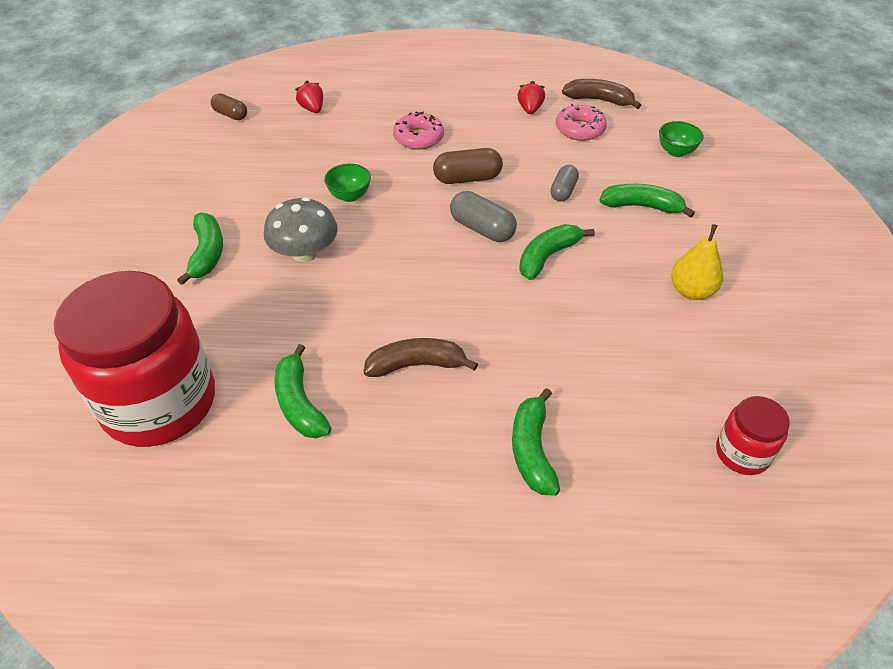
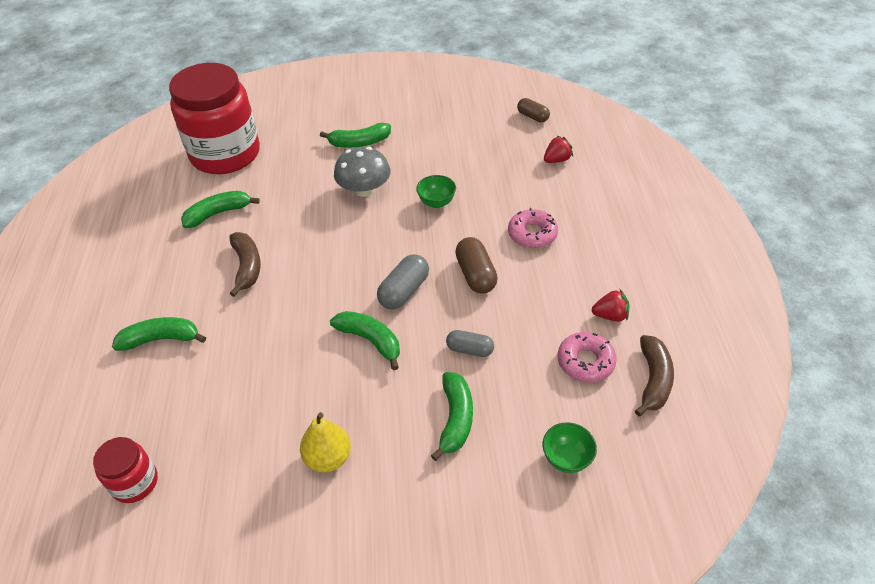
camera: 85 degrees right, 0 degrees up
(230, 115) = (532, 117): brown capsule -> brown capsule turned 75 degrees counterclockwise

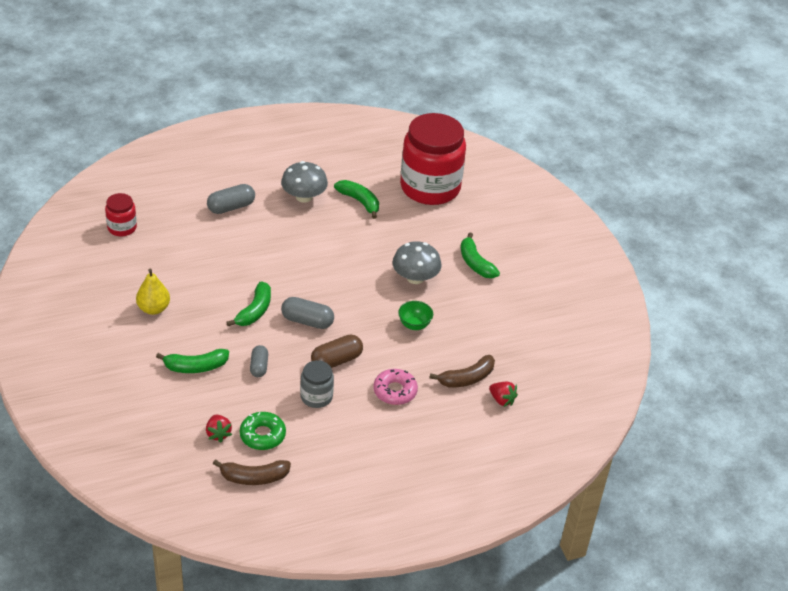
camera: 70 degrees right, 5 degrees down
(161, 339) = (231, 207): green banana -> grey capsule
(182, 262) = (304, 197): none -> grey mushroom
(247, 267) = (308, 231): brown banana -> brown banana (466, 378)
(530, 301) = (316, 397): none -> grey jar
(532, 117) = (562, 376): brown capsule -> none
(566, 458) = (174, 430): green bowl -> none
(585, 362) = (262, 435): pink donut -> green donut
(610, 315) = (314, 448): red strawberry -> red strawberry (218, 434)

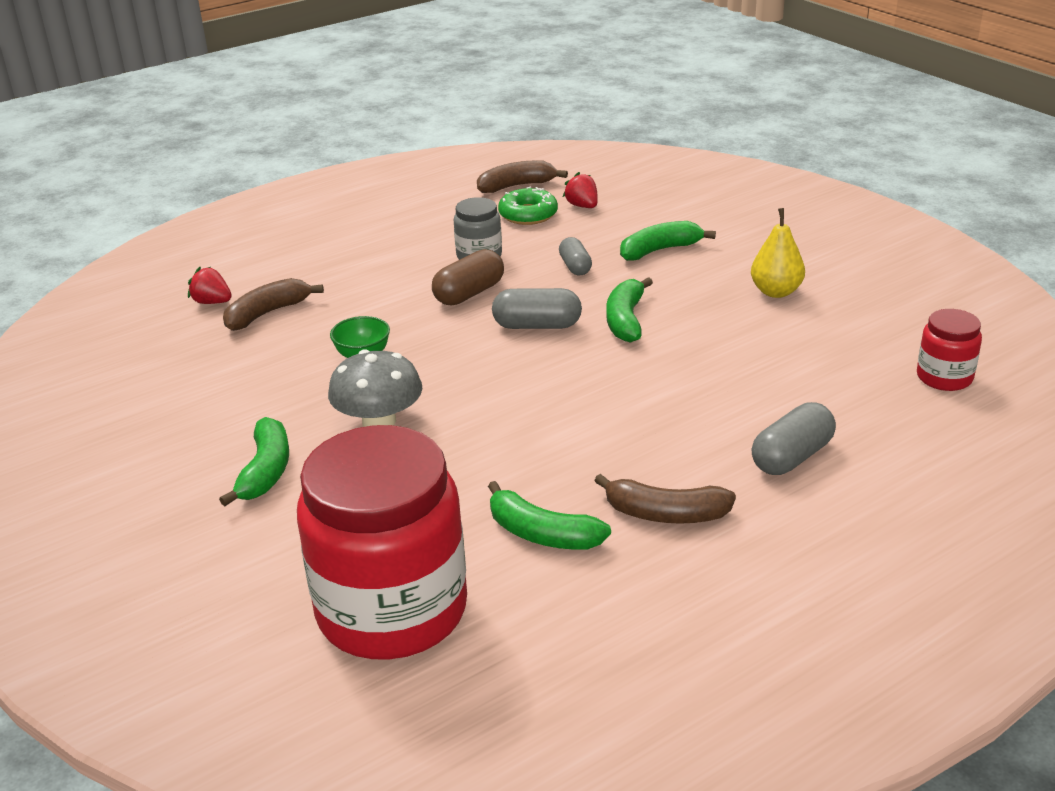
camera: 170 degrees right, 10 degrees down
(304, 197) = (665, 514): grey mushroom -> brown banana
(395, 391) = (372, 281): pink donut -> none
(475, 263) = (265, 471): green banana -> green banana turned 45 degrees clockwise

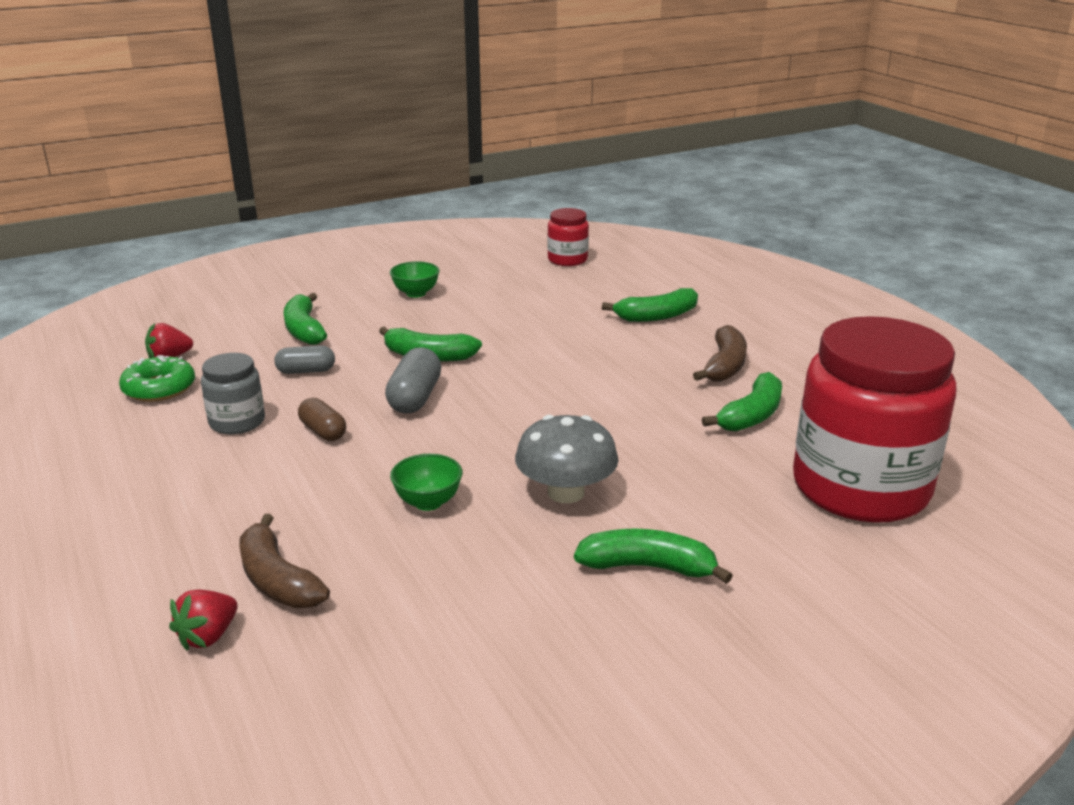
camera: 85 degrees left, 5 degrees down
(469, 293) = (323, 431): brown capsule -> brown capsule, size x0.66
(517, 186) = (74, 390): brown banana -> none
(776, 292) = (416, 293): yellow pear -> green bowl
(792, 457) = (656, 316): grey capsule -> green banana

